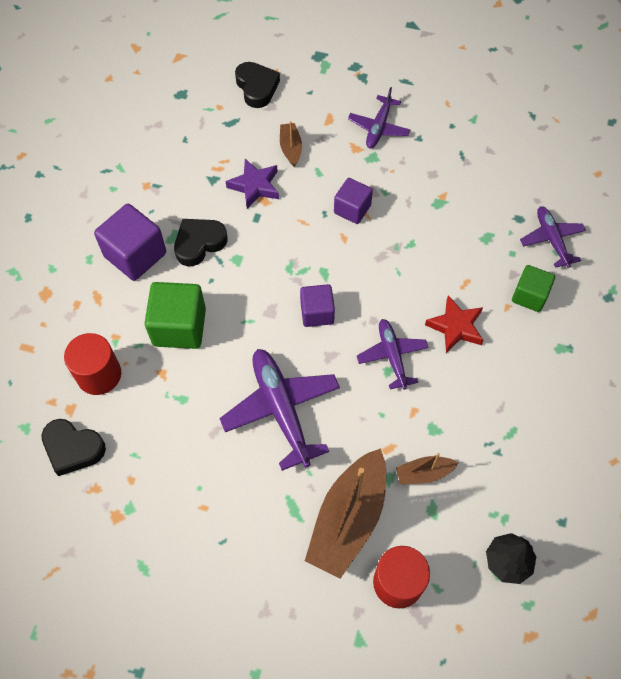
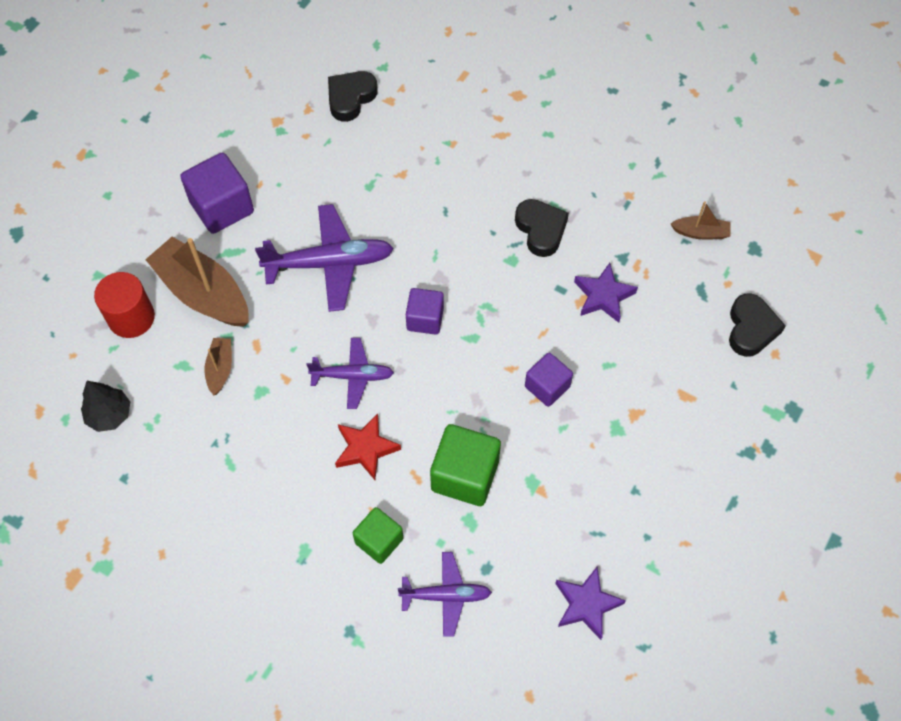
camera: 105 degrees right, 0 degrees up
(99, 374) = (416, 125): red cylinder -> none
(135, 255) = (542, 172): purple cube -> purple cube (222, 207)
(179, 327) = (447, 196): green cube -> green cube (465, 475)
(257, 87) = (751, 328): black heart -> black heart turned 75 degrees counterclockwise
(291, 148) = (649, 344): brown boat -> brown boat (700, 233)
(378, 127) = (661, 448): purple plane -> none
(518, 152) = (586, 604): none -> purple star

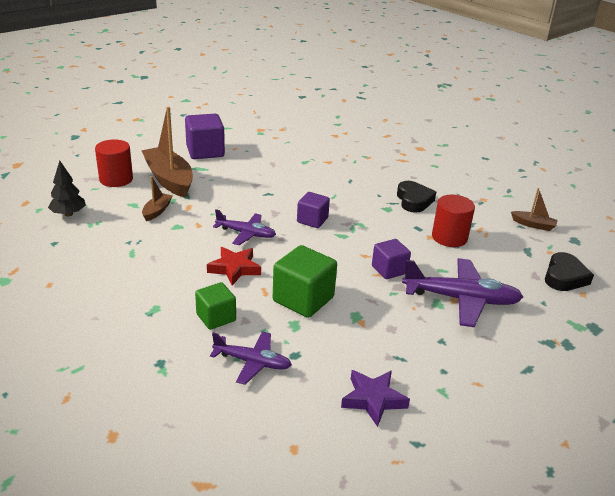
camera: 15 degrees right, 30 degrees down
(329, 263) = (260, 185): purple plane -> purple plane (461, 299)
(350, 98) = (311, 130): black heart -> none
(603, 296) = (449, 237): purple star -> red cylinder

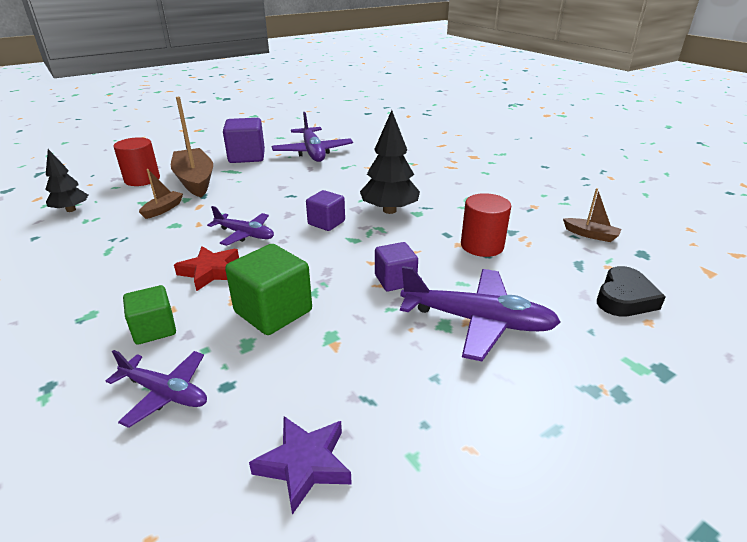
camera: 10 degrees right, 0 degrees up
(267, 145) = (313, 152): none -> purple plane
(362, 206) = (389, 210): none -> black tree
(414, 200) = (451, 206): black heart -> none

